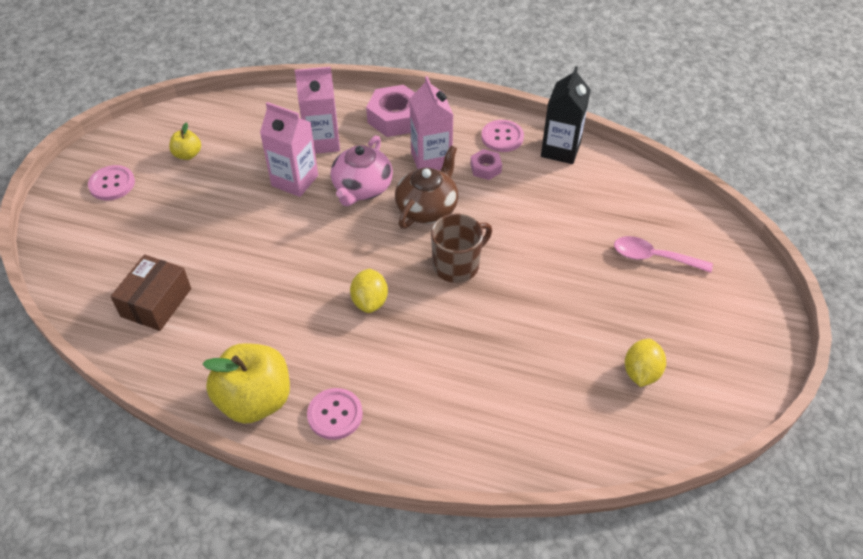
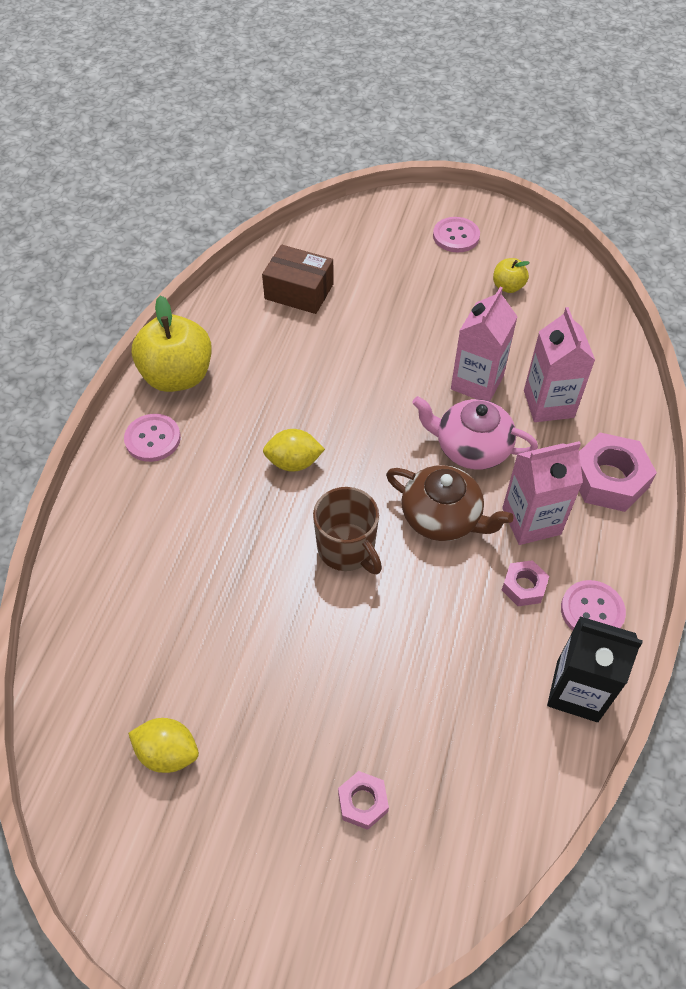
camera: 90 degrees right, 5 degrees up
(653, 257) = (362, 802): pink spoon -> pink nut

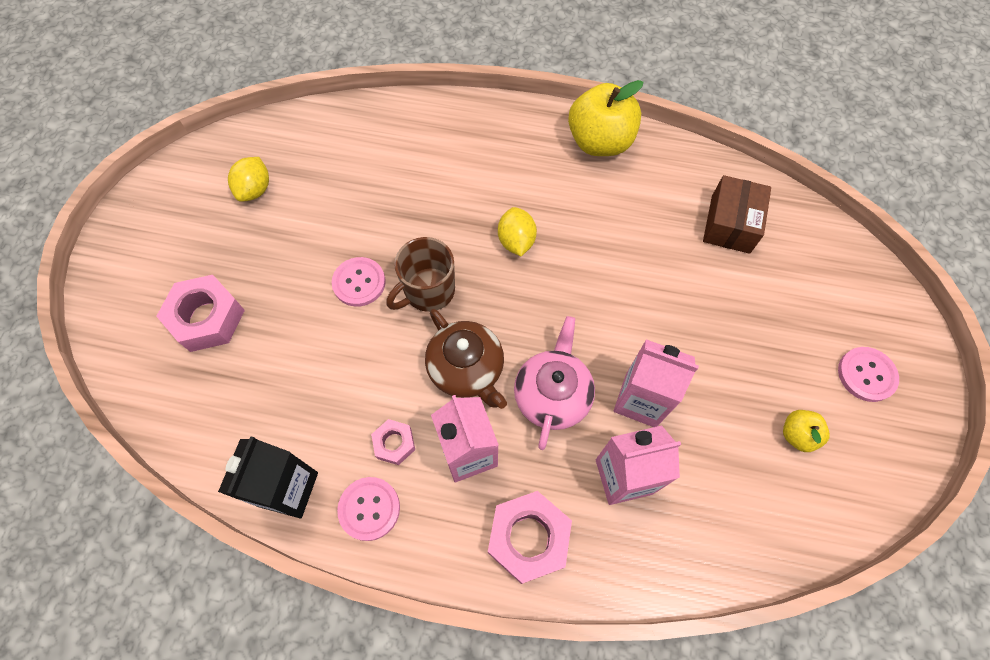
camera: 85 degrees right, 10 degrees up
(153, 439) = (528, 136): pink button -> pink button (359, 282)
(362, 802) = (207, 318): pink nut -> pink nut, size x1.84
(442, 517) = (467, 369): brown teapot -> brown teapot turned 60 degrees counterclockwise

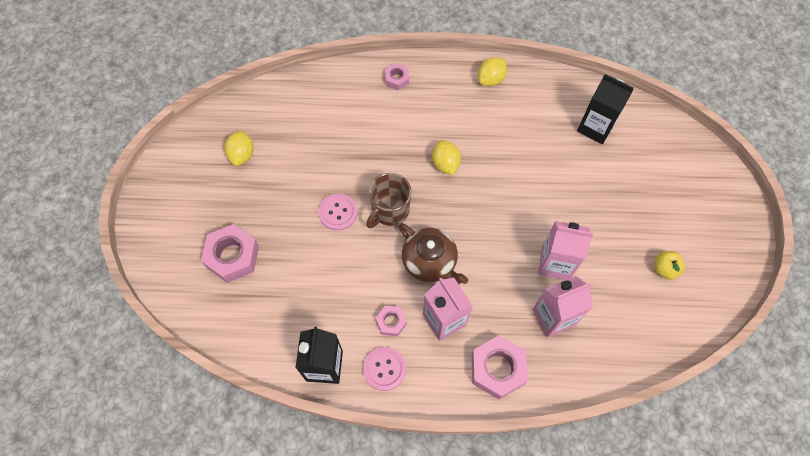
camera: 10 degrees left, 0 degrees up
(476, 124) = (397, 79): none -> pink nut
(552, 394) = (494, 269): pink teapot -> none
(599, 142) = (490, 79): yellow apple -> yellow lemon
(730, 224) = (595, 127): brown box -> black carton
(866, 375) = (704, 220): pink button -> none

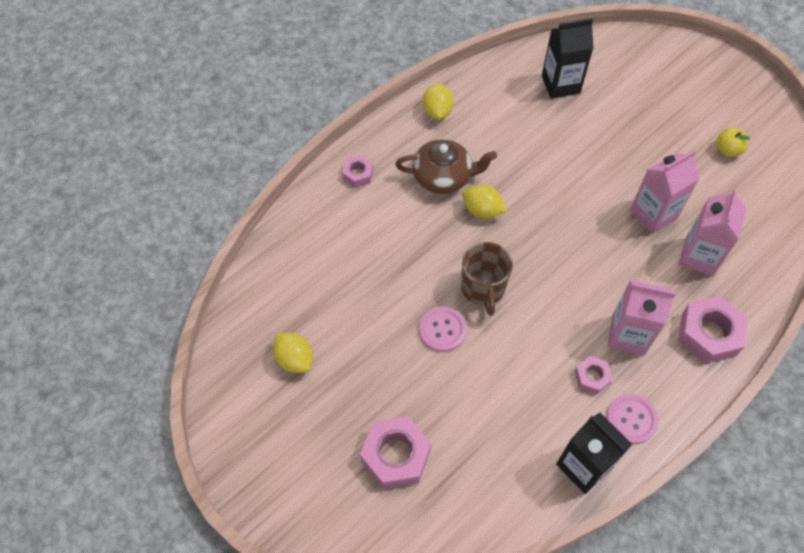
camera: 45 degrees left, 5 degrees down
(430, 262) = (564, 300): brown teapot -> brown teapot (443, 177)

